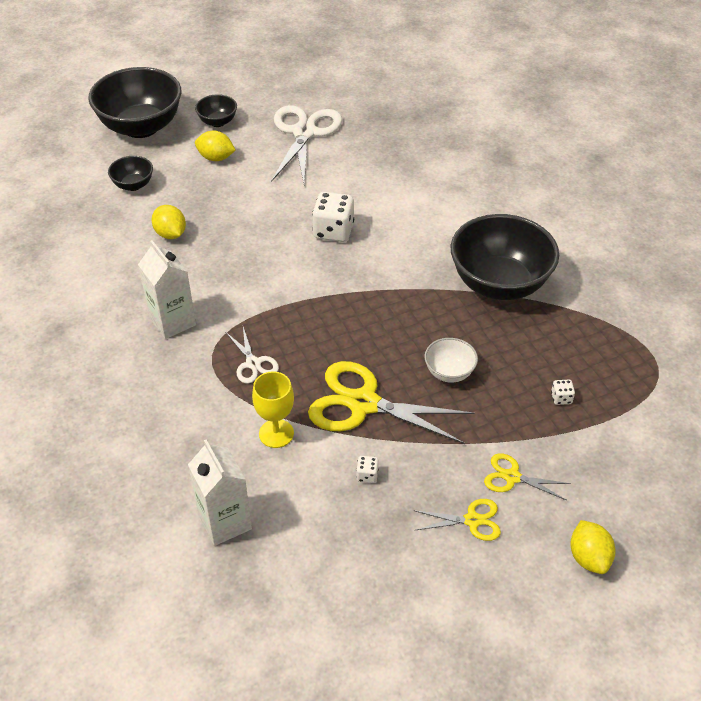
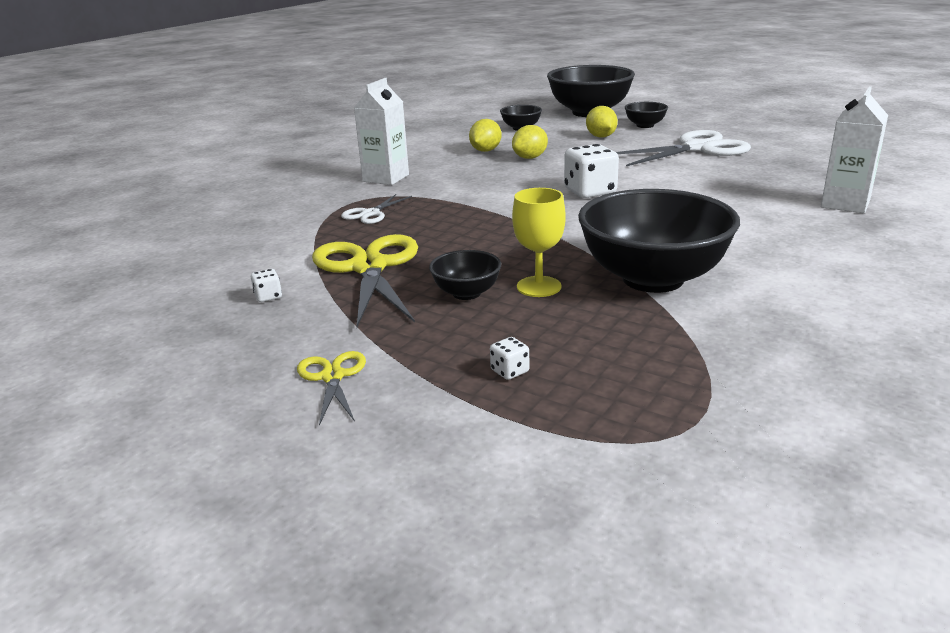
camera: 60 degrees right, 20 degrees down
(225, 522) = (164, 257): white carton -> white carton (845, 204)
(276, 433) = (290, 245): yellow goblet -> yellow goblet (539, 287)
(449, 372) = (466, 293): white bowl -> black bowl
(472, 520) = (239, 371): yellow scissors -> none
(589, 557) = (222, 478): yellow lemon -> yellow lemon (530, 158)

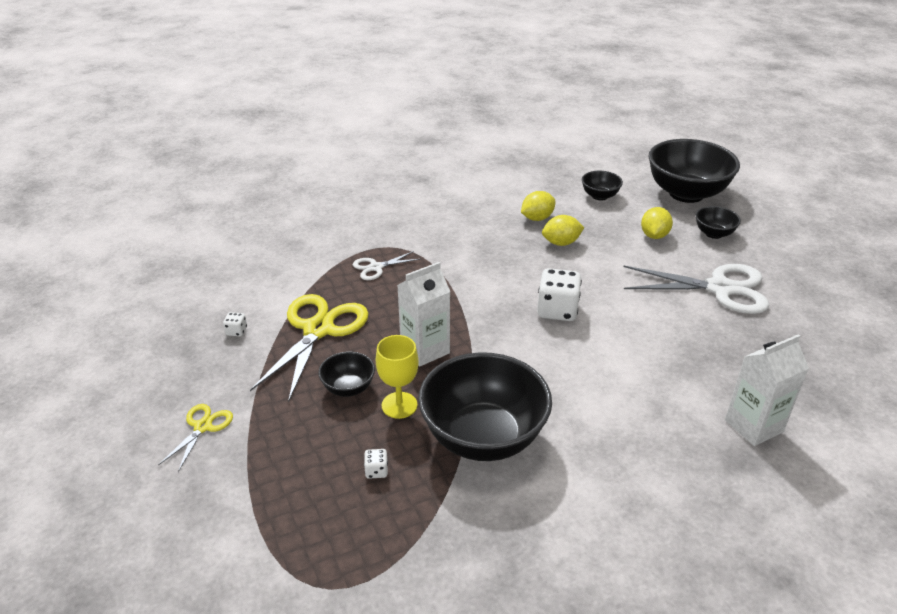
camera: 30 degrees right, 10 degrees up
(386, 178) = (428, 226): white carton -> white carton (425, 350)
(510, 371) = (296, 478): white dice -> white dice (376, 471)

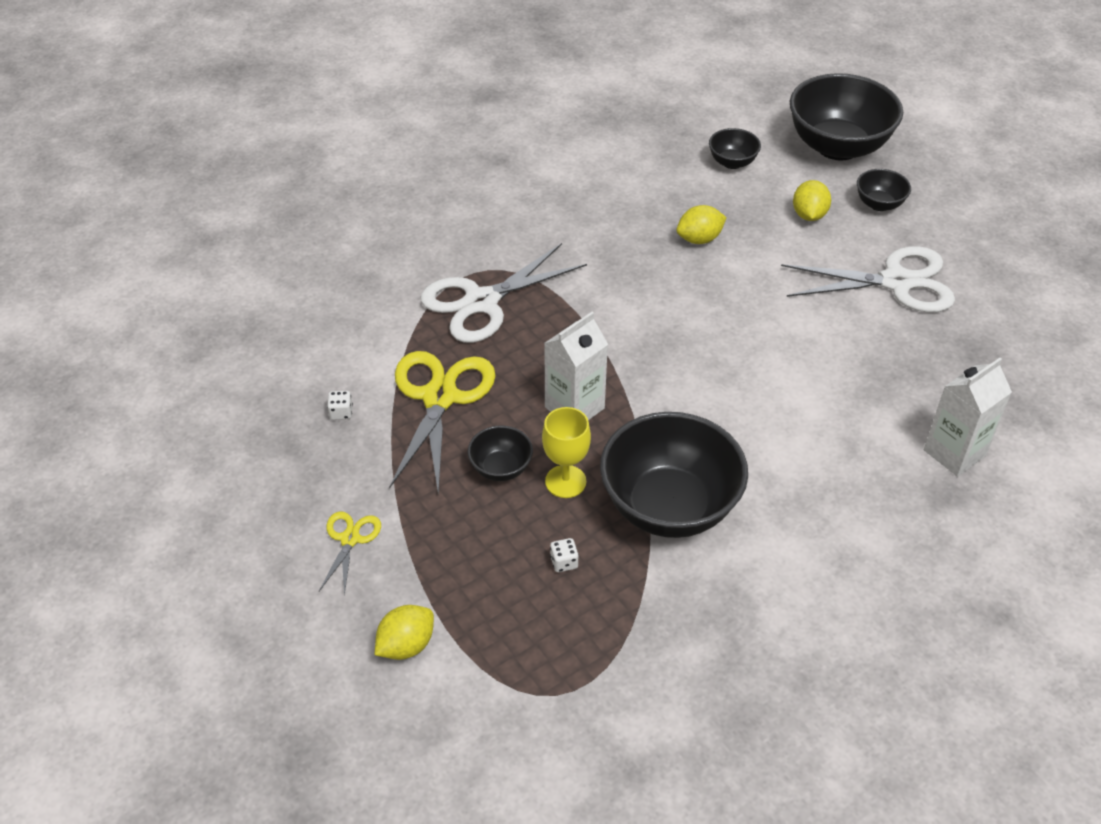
camera: 10 degrees left, 10 degrees up
(376, 267) = (482, 302): white scissors -> white scissors, size x2.02
(537, 218) = (662, 205): yellow lemon -> yellow lemon (406, 645)
(557, 310) = (715, 335): white dice -> none

